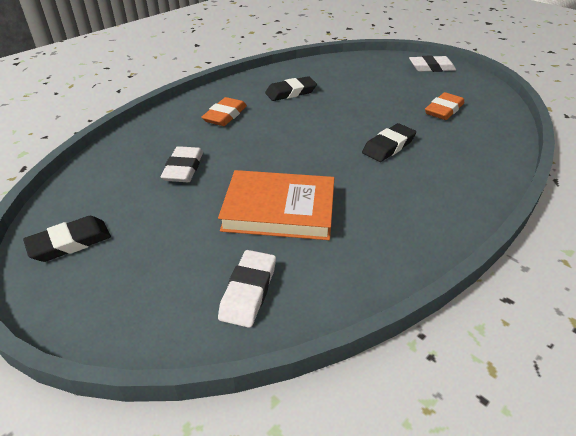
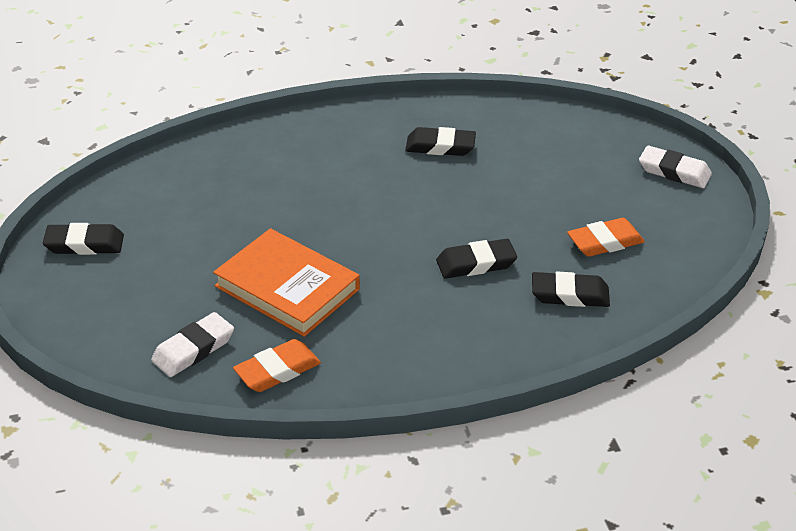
camera: 30 degrees right, 0 degrees up
(184, 168) = (235, 205): white eraser -> none
(225, 115) = (333, 153): orange eraser -> orange eraser (277, 370)
(463, 143) = (569, 295): none -> black eraser

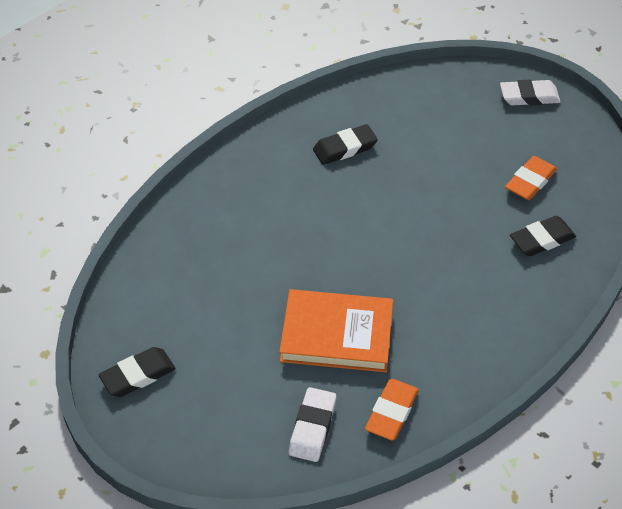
camera: 30 degrees left, 10 degrees up
(476, 263) = (456, 244): black eraser -> none

